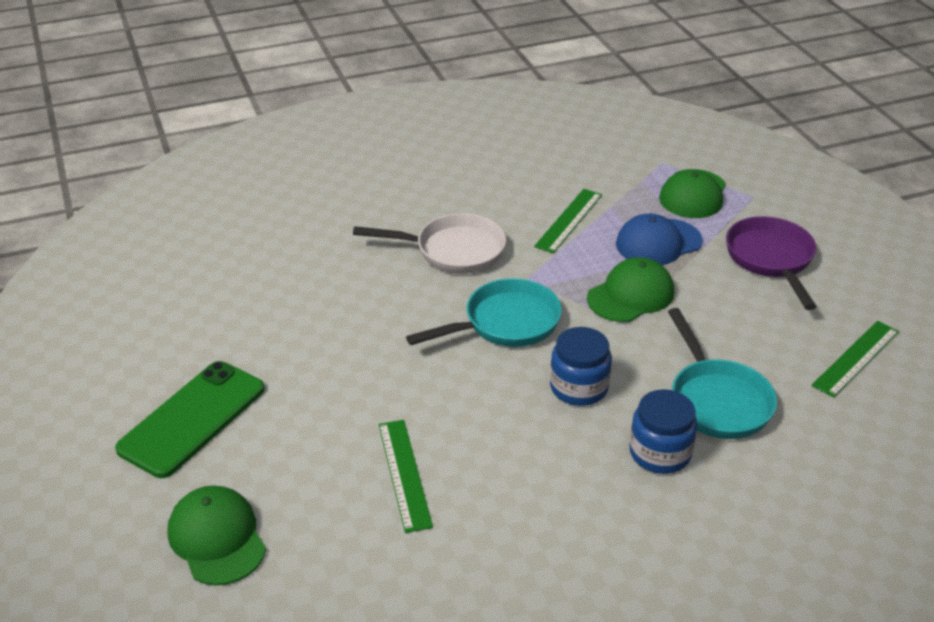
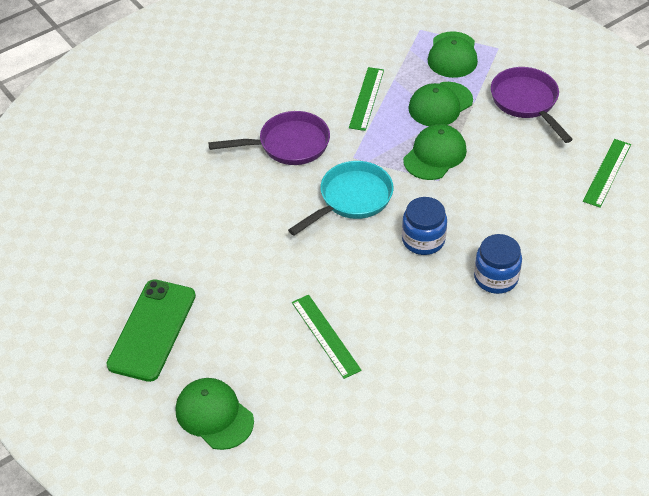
camera: 15 degrees left, 10 degrees up
(453, 251) = (288, 145): white pan -> purple pan
(658, 242) = (440, 104): blue cap -> green cap
(717, 400) = (522, 228): turquoise pan -> none

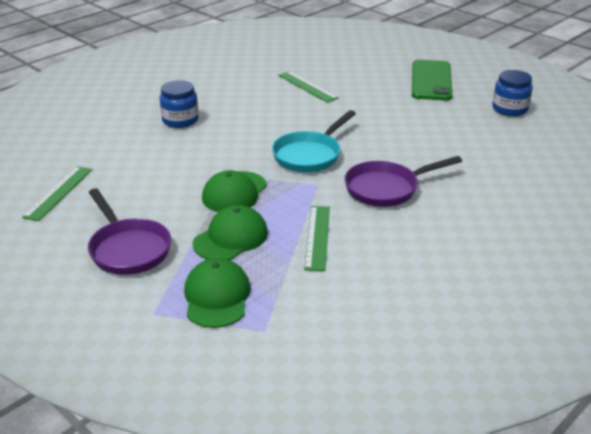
camera: 170 degrees right, 15 degrees down
(214, 415) = (367, 55): green cap -> none
(423, 240) = (241, 136): blue jar -> blue jar (509, 109)

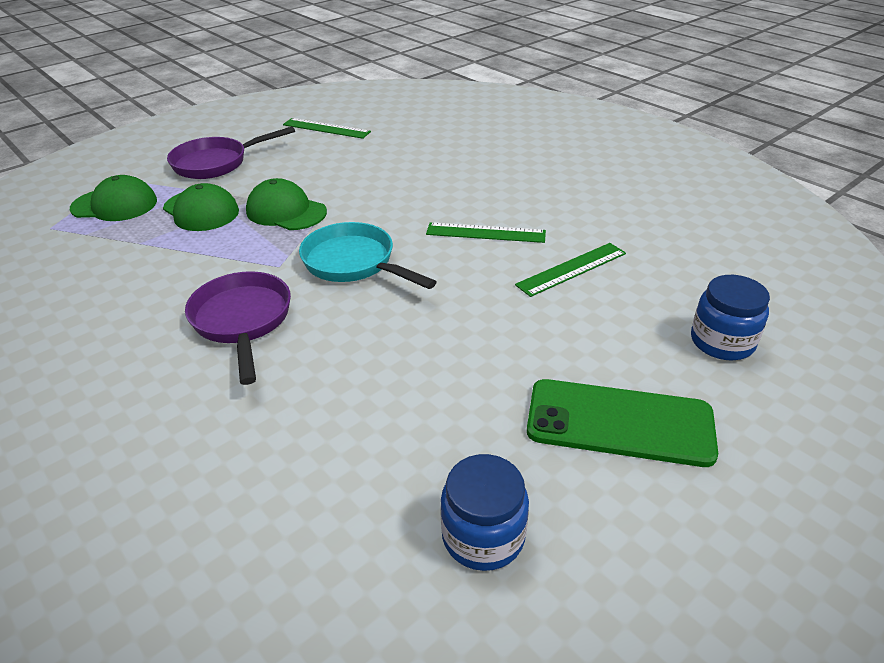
camera: 95 degrees right, 5 degrees up
(180, 120) = (464, 176): blue jar -> blue jar (722, 342)
(317, 237) = (169, 261): green ruler -> green ruler (485, 233)

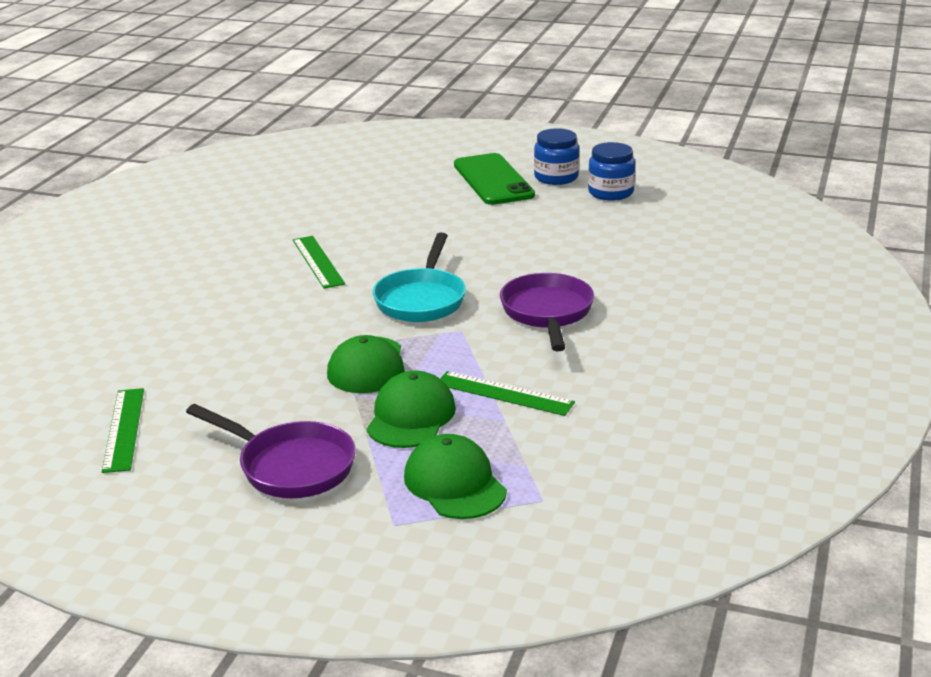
camera: 120 degrees left, 10 degrees down
(242, 321) = (547, 313): purple pan -> purple pan turned 135 degrees clockwise
(572, 269) = (344, 220): green ruler -> green ruler (504, 393)
(722, 342) = (386, 168): blue jar -> blue jar (556, 177)

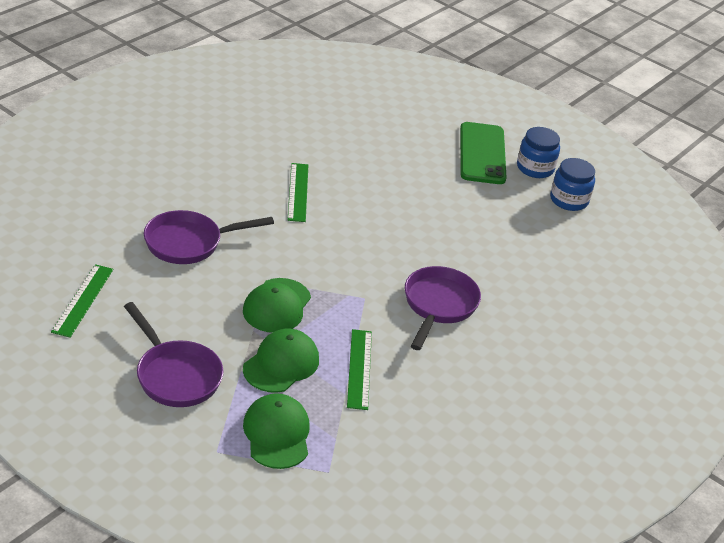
camera: 15 degrees right, 10 degrees up
(222, 339) = (189, 243): none -> purple pan
(422, 299) = (353, 257): turquoise pan -> none
(504, 393) = (359, 369): green ruler -> green ruler turned 45 degrees clockwise

